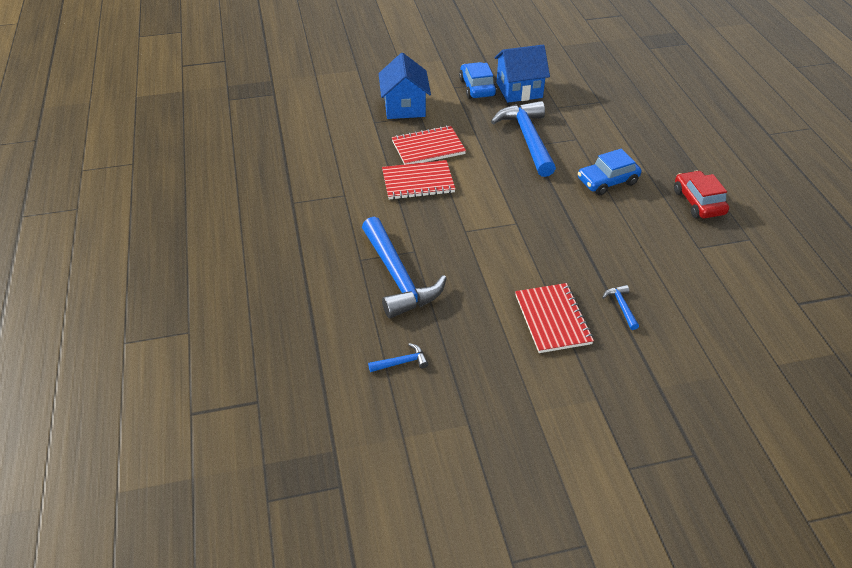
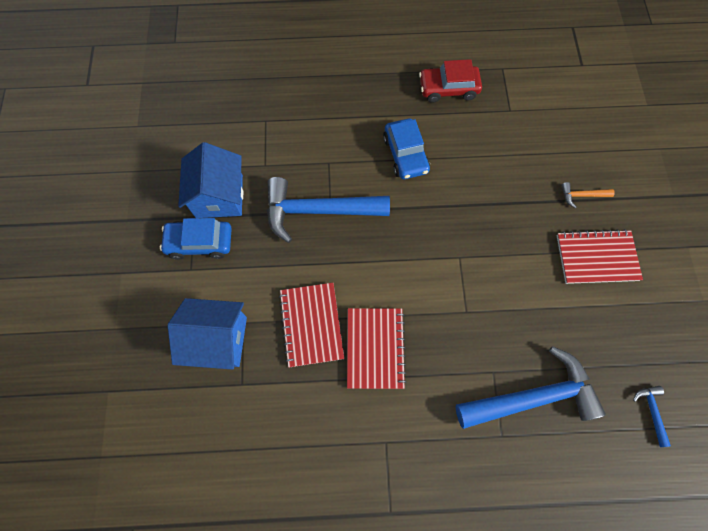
camera: 80 degrees left, 25 degrees up
(621, 306) = (582, 195): blue hammer -> orange hammer

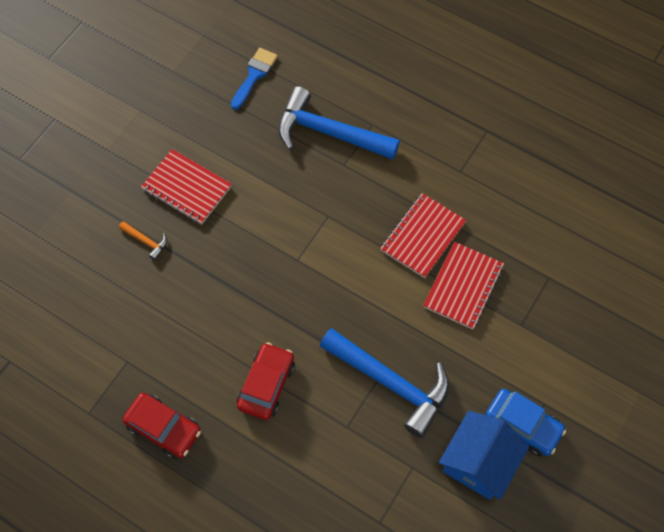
camera: 145 degrees left, 5 degrees down
(218, 339) = (550, 324): blue house -> none
(405, 154) = (266, 384): blue car -> red car
(651, 411) = (254, 75): blue hammer -> blue brush

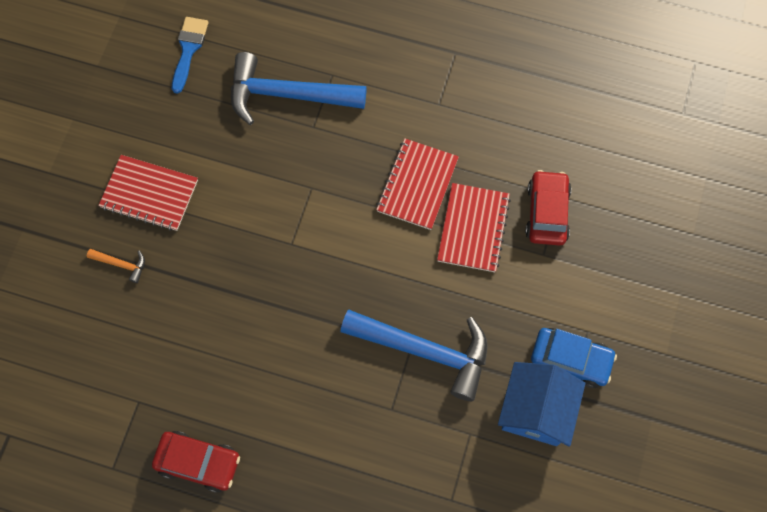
camera: 15 degrees left, 5 degrees up
(266, 384) = (295, 387): red car -> red car (547, 212)

